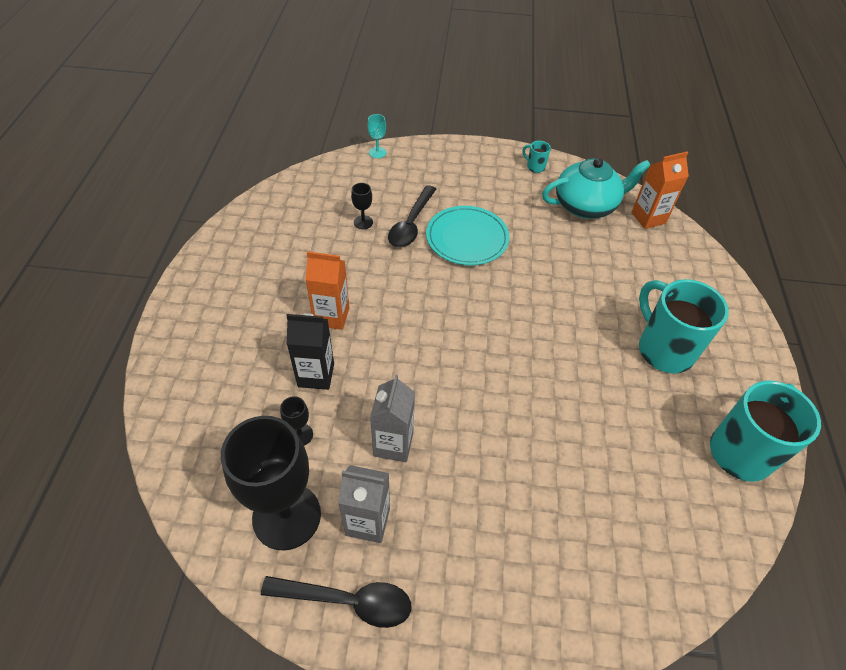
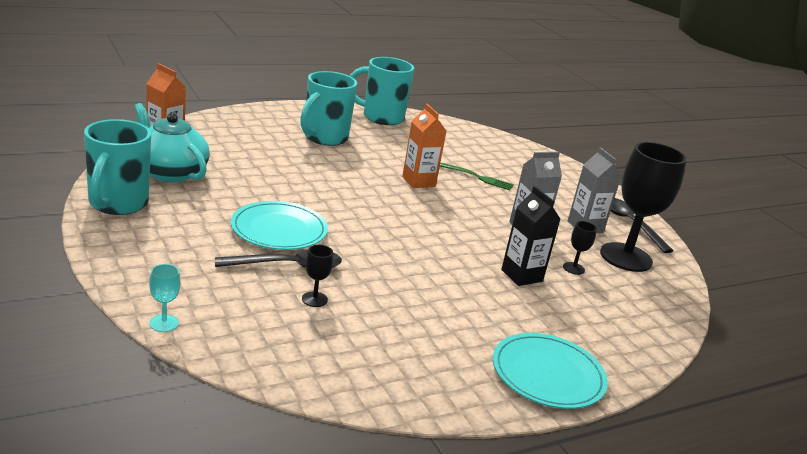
camera: 125 degrees left, 25 degrees down
(198, 308) = (548, 374): none -> turquoise plate
(331, 316) = (458, 284): orange carton -> orange carton (418, 181)
(530, 471) = (478, 177): none -> green fork
(535, 167) = (117, 204): turquoise mug -> turquoise mug, size x2.40

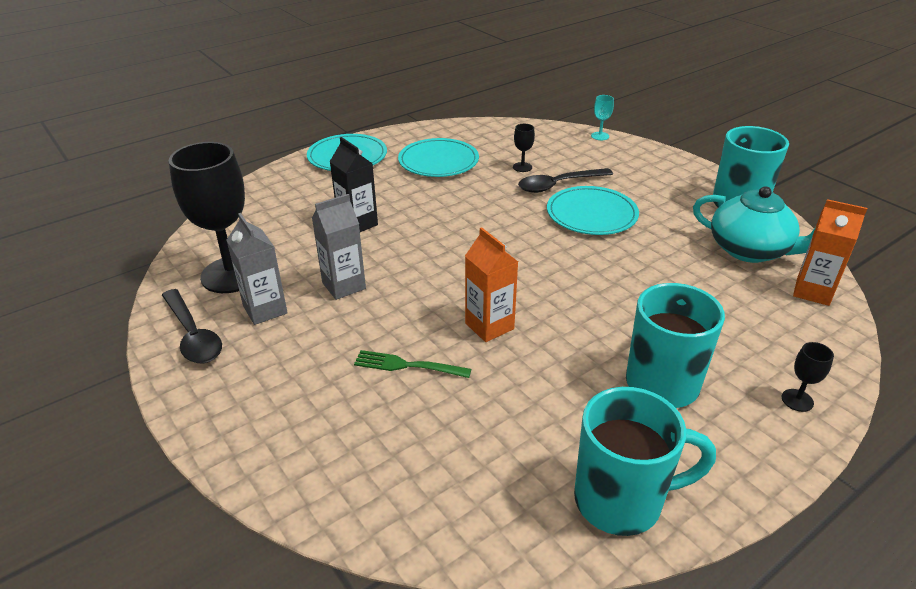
camera: 175 degrees right, 10 degrees up
(421, 335) = (438, 161): none -> turquoise plate
(573, 268) = (301, 245): black goblet -> black goblet (797, 400)

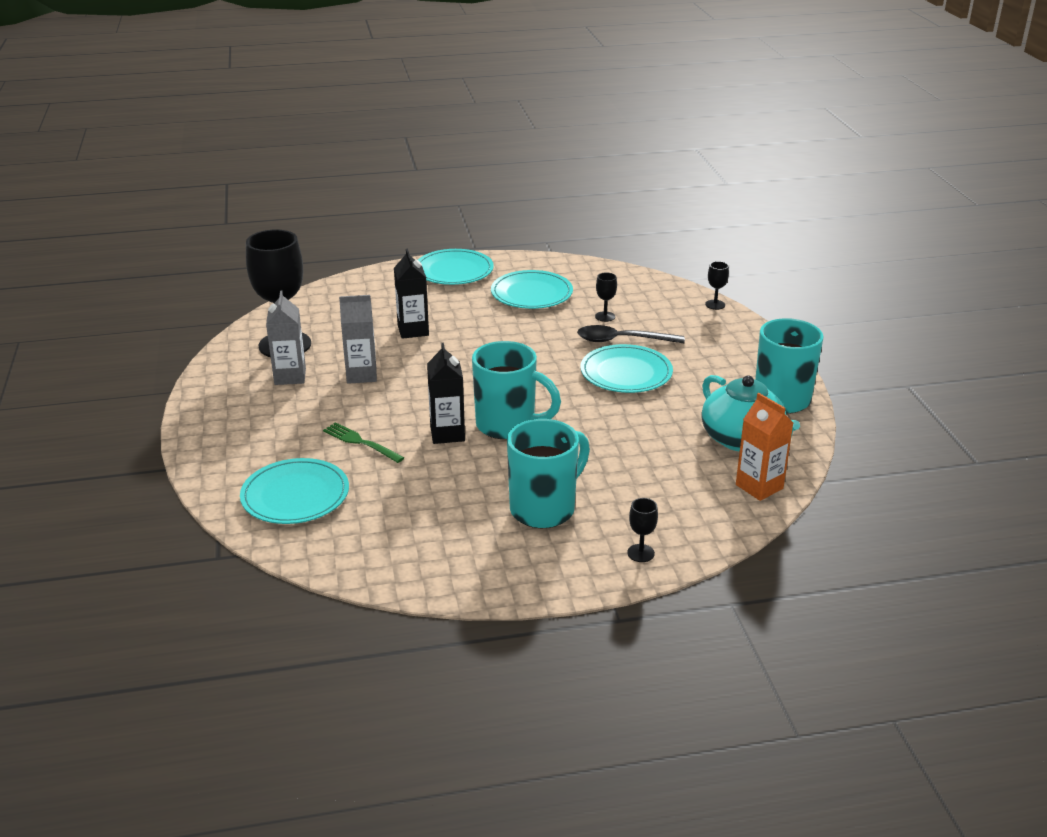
camera: 25 degrees right, 5 degrees down
(193, 335) = (228, 380): black spoon -> none
(387, 462) = (295, 495): none -> turquoise plate
(489, 326) = (447, 434): orange carton -> black carton
(600, 136) = (715, 305): turquoise goblet -> black goblet
(622, 500) = (432, 566): turquoise mug -> turquoise mug (508, 425)

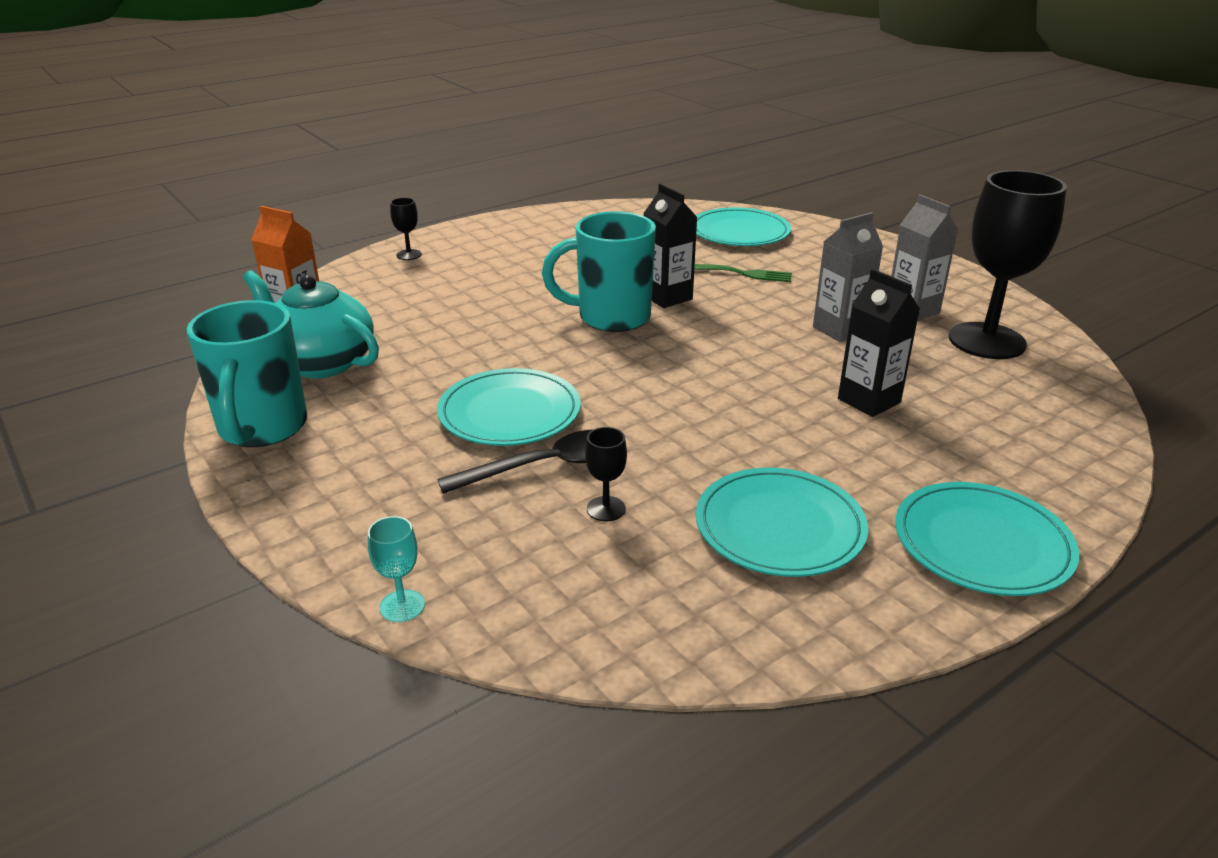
camera: 155 degrees right, 0 degrees up
(544, 509) = (514, 264): turquoise mug -> none
(715, 305) = (402, 606): black goblet -> turquoise goblet

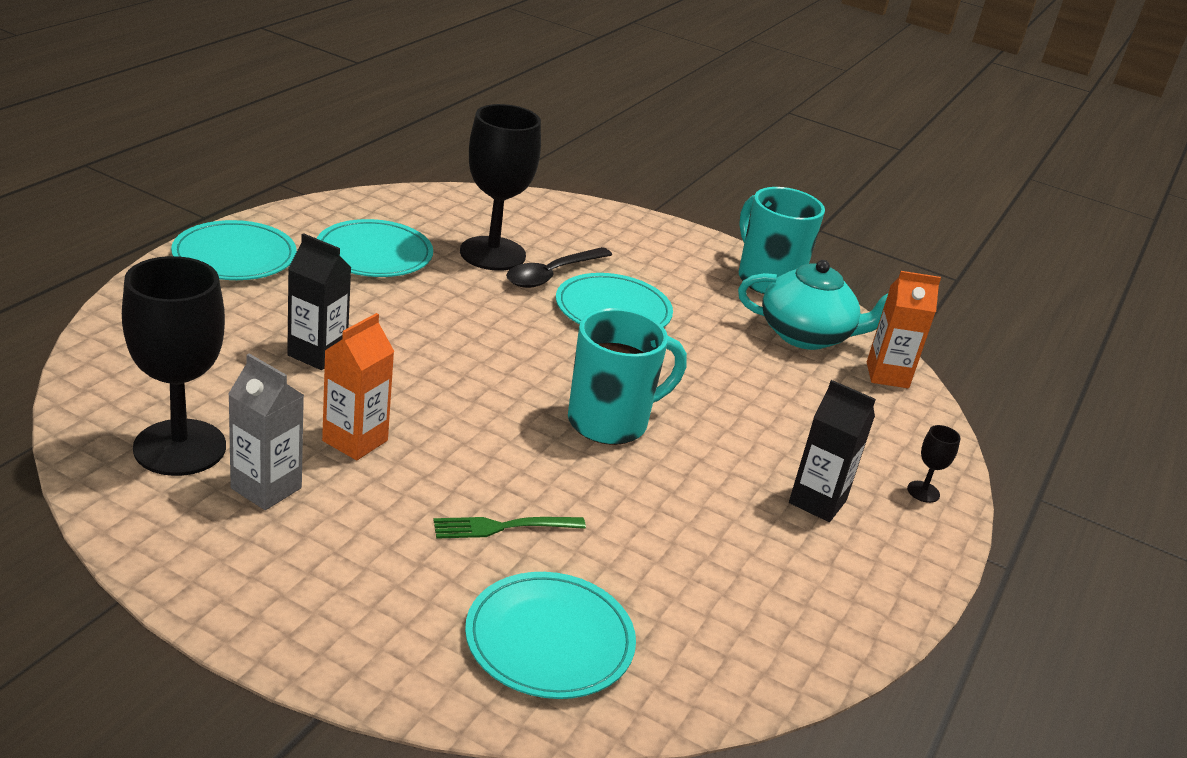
camera: 150 degrees right, 0 degrees up
(402, 606) = (566, 203): turquoise goblet -> none
(606, 509) = (492, 254): black goblet -> black goblet, size x2.47
(667, 297) = (572, 464): black carton -> black carton (817, 502)
(840, 330) = (355, 441): grey carton -> orange carton

